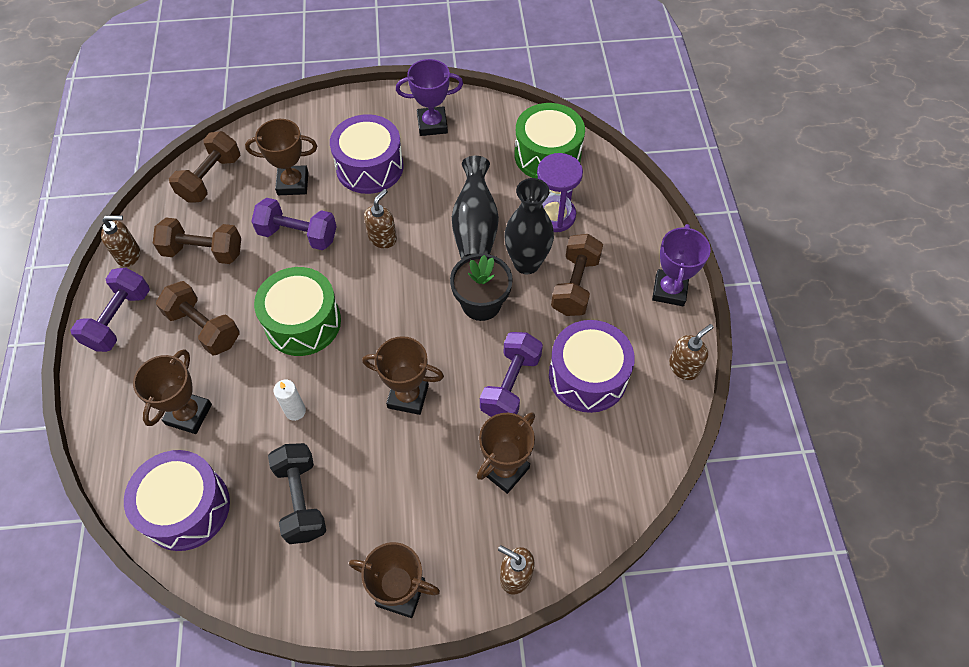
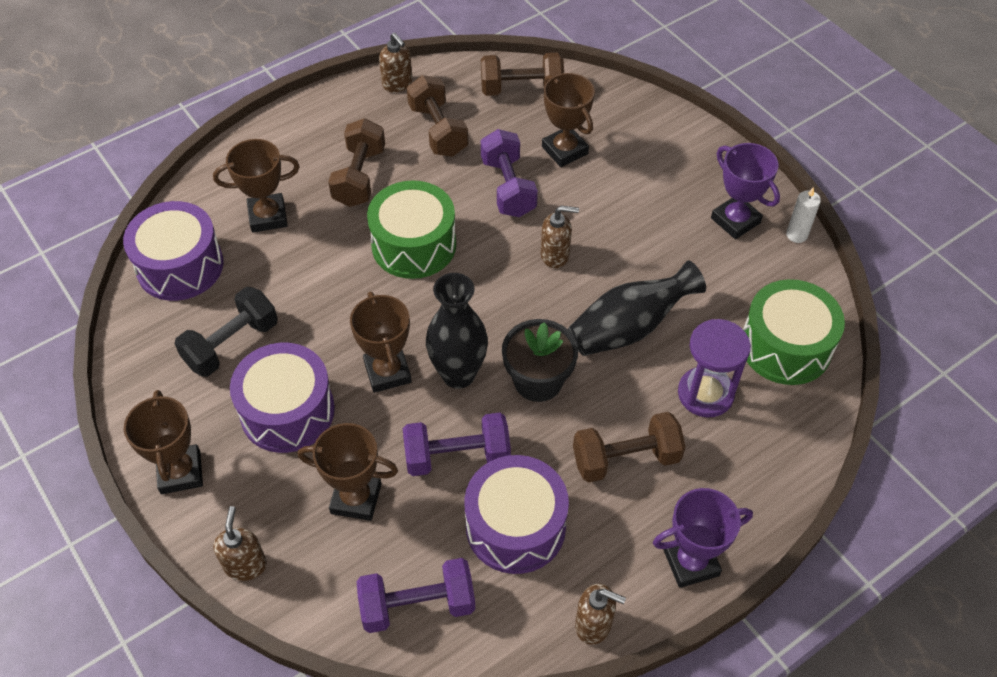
camera: 60 degrees right, 5 degrees down
(119, 319) = (329, 116): purple dumbbell -> purple dumbbell (417, 605)
(295, 411) = (317, 291): white candle -> white candle (796, 235)
(369, 167) = (634, 198): purple drum -> purple drum (287, 411)
(526, 263) = (620, 398): black vase -> black vase (458, 374)

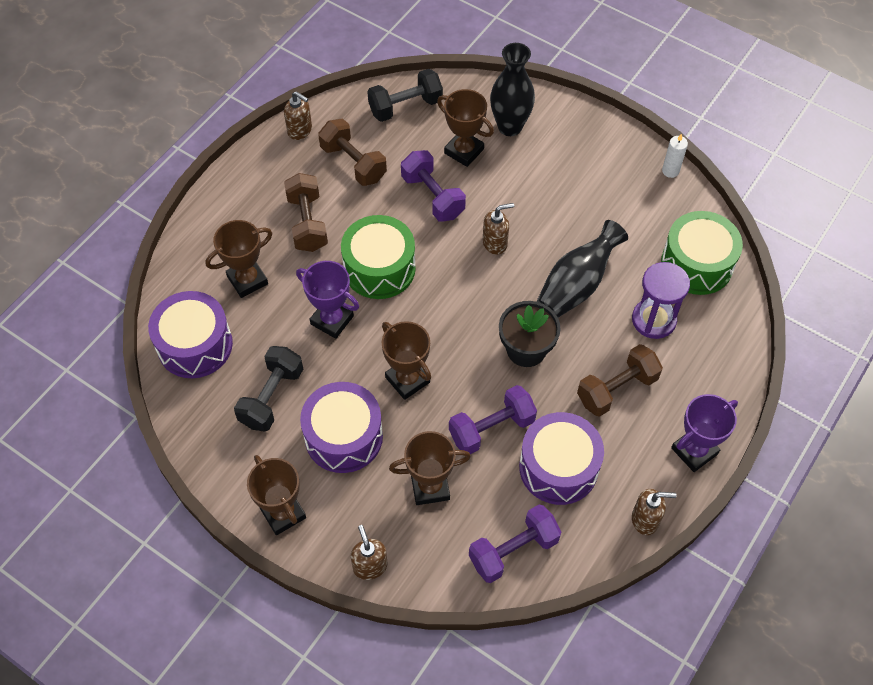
camera: 20 degrees left, 5 degrees up
(458, 374) = (463, 364): black vase -> black vase (510, 127)
(521, 89) = (405, 106): brown dumbbell -> black dumbbell
(735, 220) = (620, 172): purple trophy -> purple trophy (332, 320)

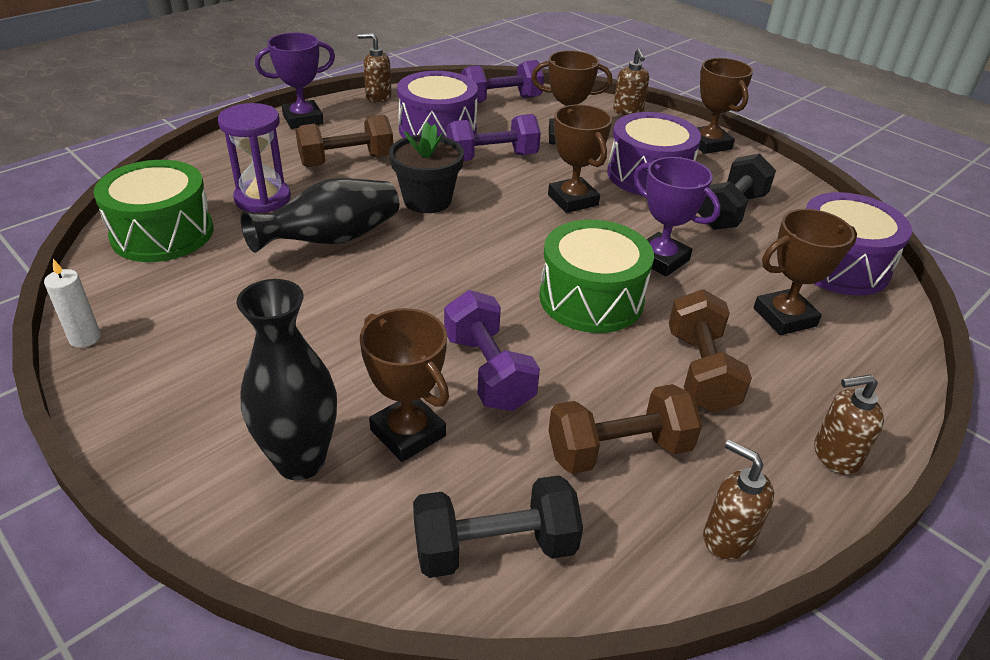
camera: 170 degrees left, 20 degrees down
(353, 163) = (618, 450): brown dumbbell -> brown dumbbell turned 75 degrees counterclockwise
(495, 243) = (416, 298): brown soap dispenser -> brown soap dispenser (835, 455)

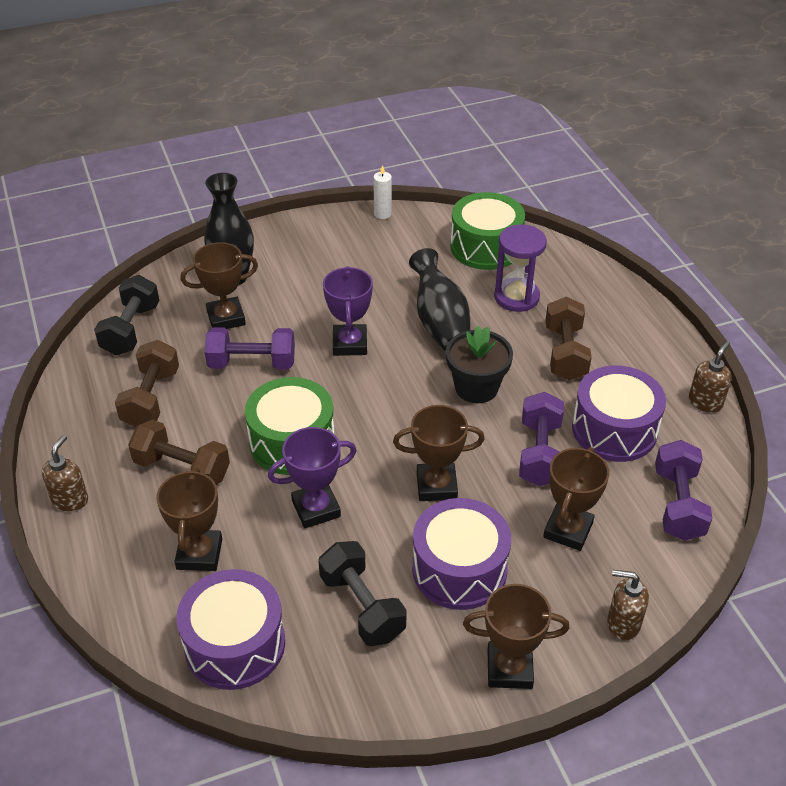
camera: 115 degrees right, 5 degrees up
(303, 119) = (660, 340): purple trophy -> purple trophy (350, 344)
(727, 537) = (65, 417): brown soap dispenser -> none

